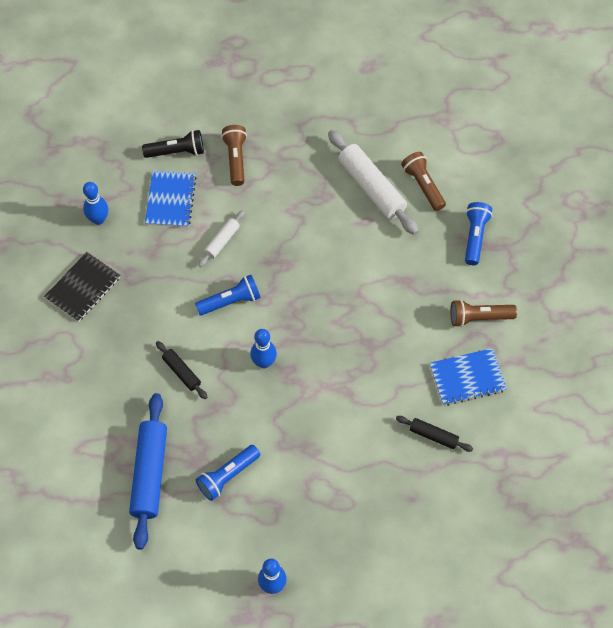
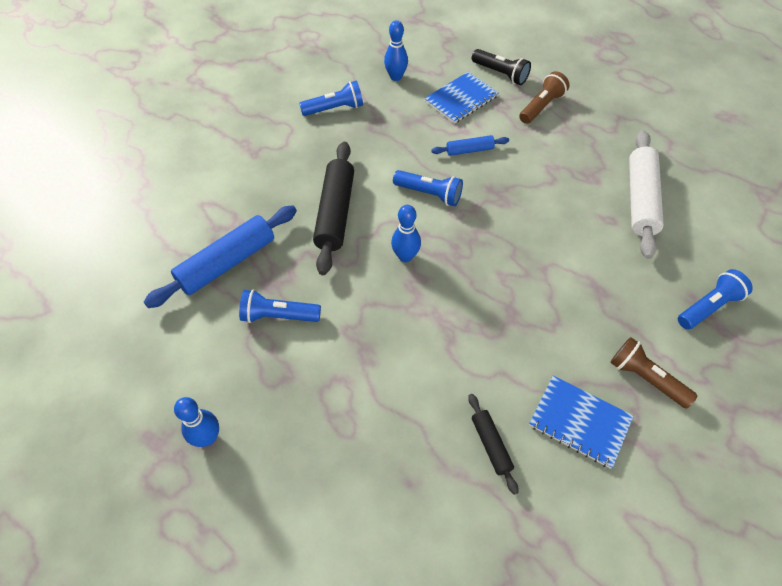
camera: 45 degrees right, 5 degrees down
(83, 288) = (335, 109): black notebook -> blue flashlight
(181, 372) = (335, 213): black rolling pin -> black rolling pin, size x1.94
(222, 241) = (469, 150): white rolling pin -> blue rolling pin
(423, 186) = (693, 230): brown flashlight -> none

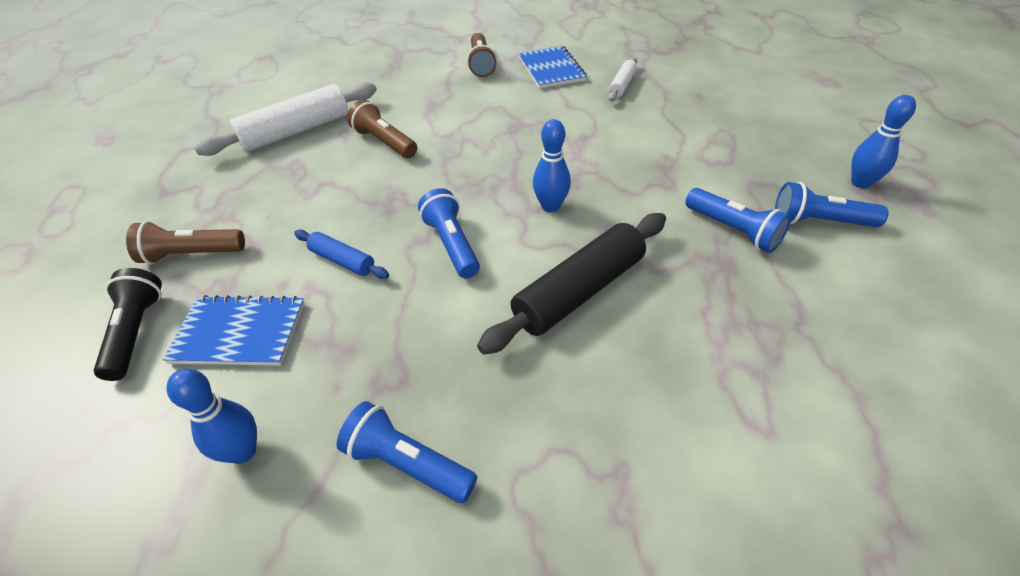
camera: 135 degrees left, 10 degrees down
(227, 263) = (768, 316): blue rolling pin -> none
(491, 444) = (622, 85): black rolling pin -> white rolling pin
(573, 232) = (384, 142): none -> brown flashlight
(708, 306) = (383, 68): blue flashlight -> blue flashlight (819, 221)

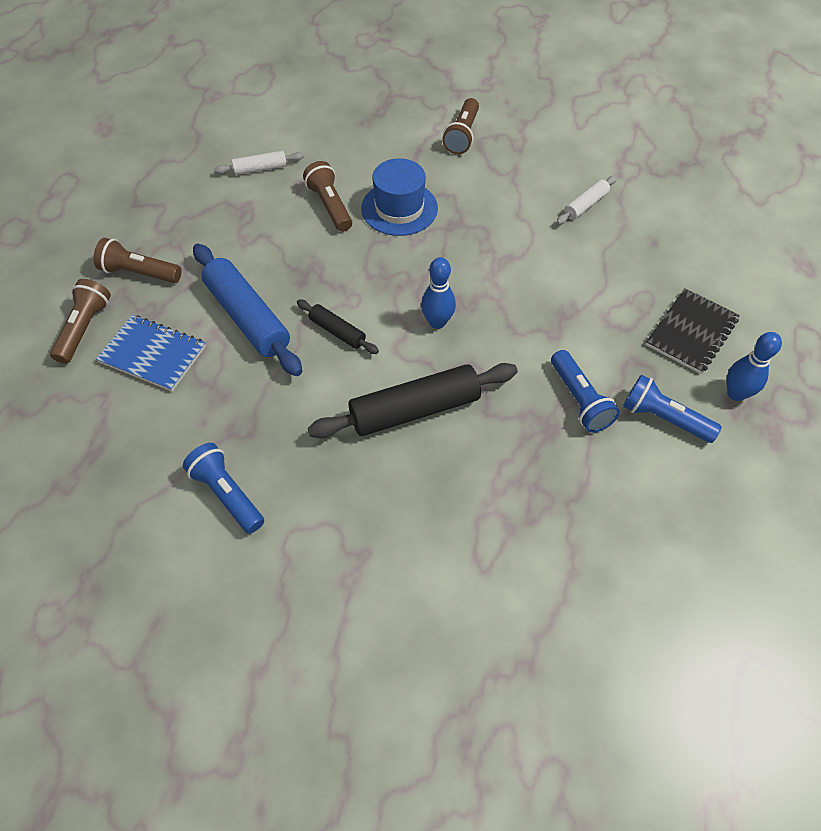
camera: 20 degrees right, 10 degrees up
(136, 332) = (84, 328): black flashlight -> brown flashlight
(243, 451) = (128, 445): blue bowling pin -> none
(296, 131) = (260, 169): white rolling pin -> white rolling pin, size x0.52
(342, 261) = (247, 317): blue rolling pin -> blue rolling pin, size x1.94
(451, 244) = (337, 331): blue flashlight -> black rolling pin
(455, 127) = (399, 208): none -> blue hat
(551, 69) = (527, 162): blue notebook -> none
(783, 149) = (691, 332): none -> black notebook

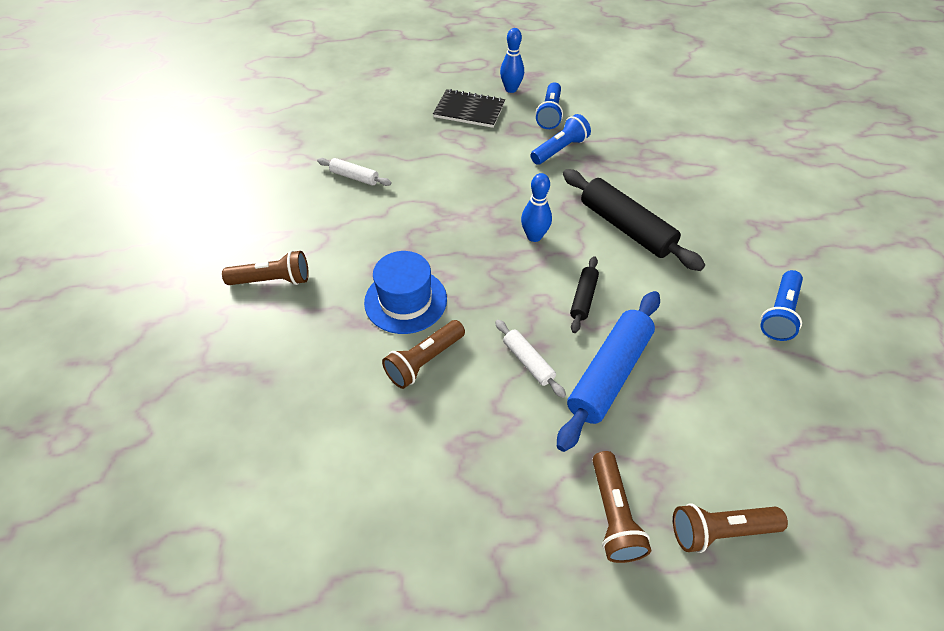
camera: 110 degrees left, 5 degrees down
(153, 354) = (702, 438): blue notebook -> none
(260, 169) = (385, 459): white rolling pin -> white rolling pin (528, 362)

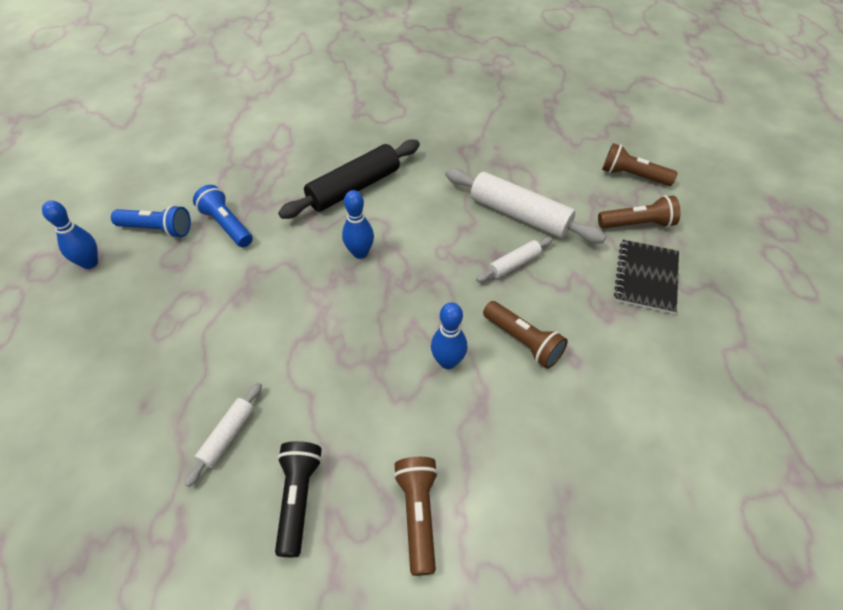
camera: 90 degrees left, 0 degrees up
(301, 216) = (298, 498): none -> black flashlight
(405, 300) = (448, 361): blue hat -> blue bowling pin
(469, 110) = (119, 307): black notebook -> black notebook (646, 277)
(583, 298) = (440, 224): black rolling pin -> none
(609, 374) = (519, 215): blue rolling pin -> white rolling pin
(719, 530) = (632, 176): brown flashlight -> brown flashlight turned 120 degrees clockwise
(779, 313) = (452, 119): blue flashlight -> none

